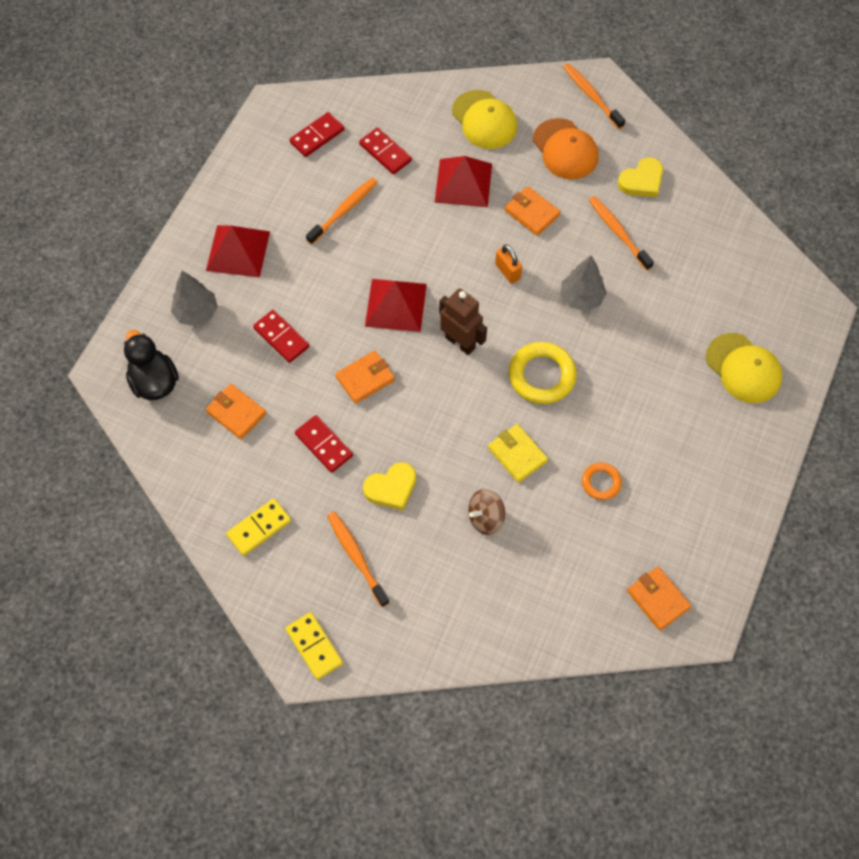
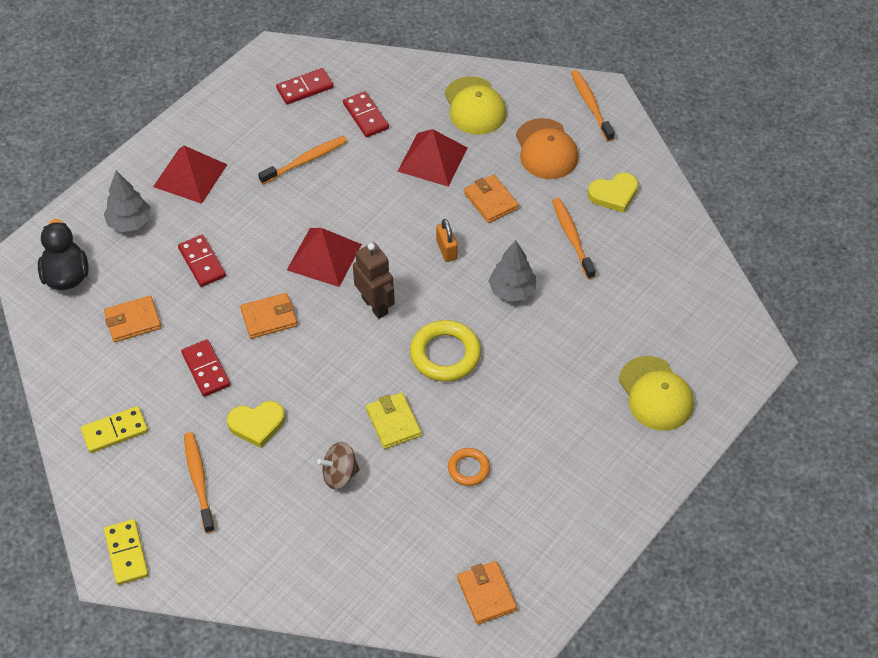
camera: 15 degrees right, 10 degrees down
(236, 413) = (133, 321): orange wallet -> orange wallet turned 75 degrees counterclockwise

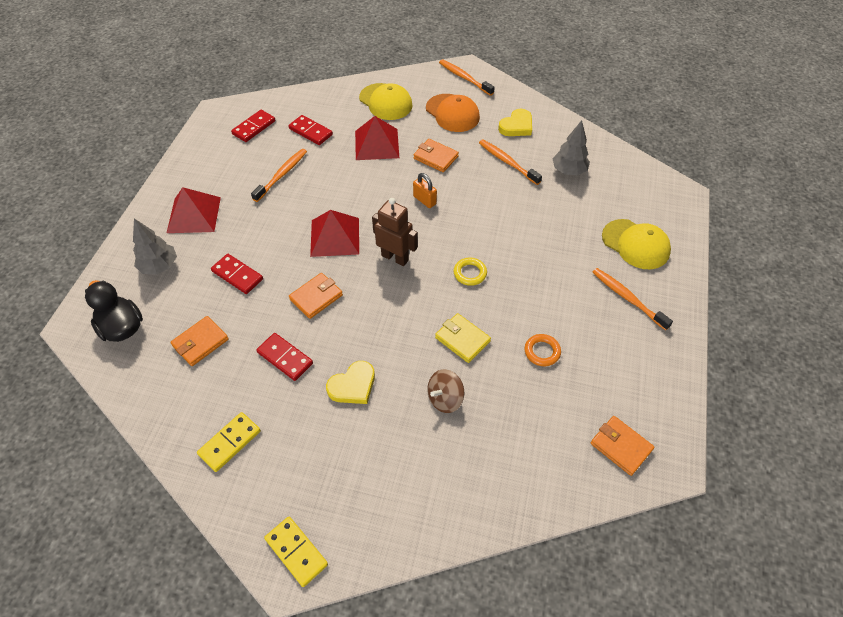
camera: 25 degrees left, 0 degrees up
(199, 480) = (328, 454): orange toothbrush -> orange toothbrush (627, 298)
(445, 354) = (470, 273): yellow ring -> yellow ring, size x0.57
(512, 291) = (489, 211): grey tree -> grey tree (569, 171)

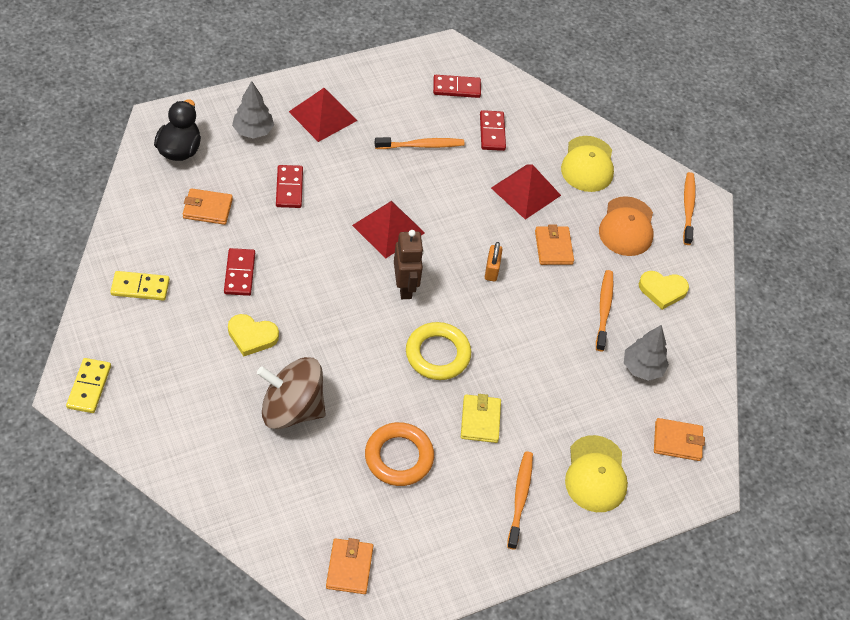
camera: 45 degrees right, 0 degrees up
(316, 297) = (314, 256): orange wallet -> orange wallet (677, 441)
(445, 398) = (292, 409): brown spinning top -> brown spinning top, size x1.85
(462, 339) = (361, 388): yellow wallet -> yellow wallet (480, 420)
(470, 273) = (437, 354): yellow ring -> yellow ring, size x1.76
(542, 352) = (399, 457): orange ring -> orange ring, size x1.76

